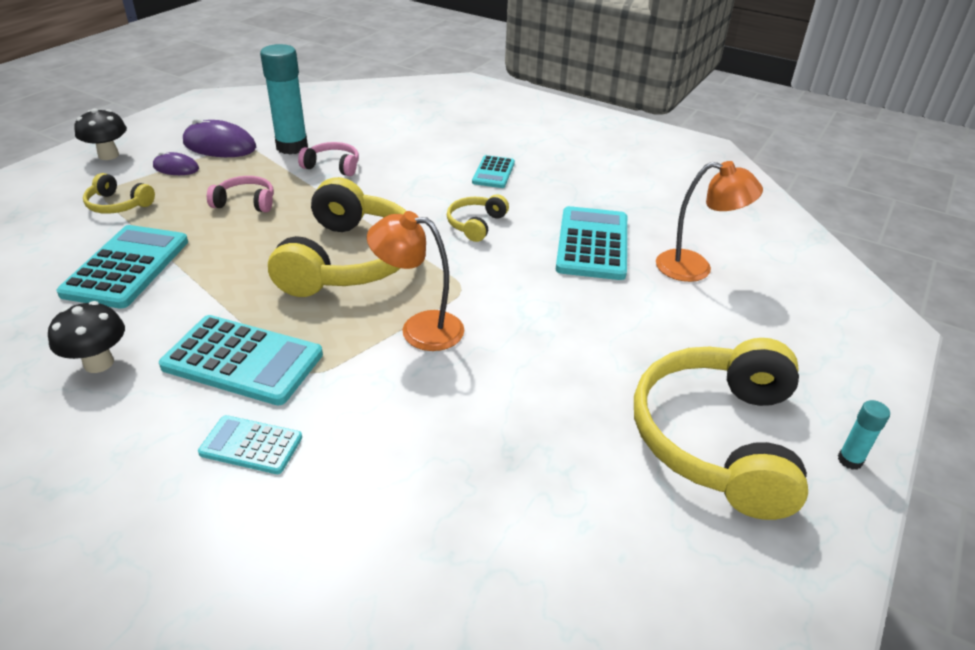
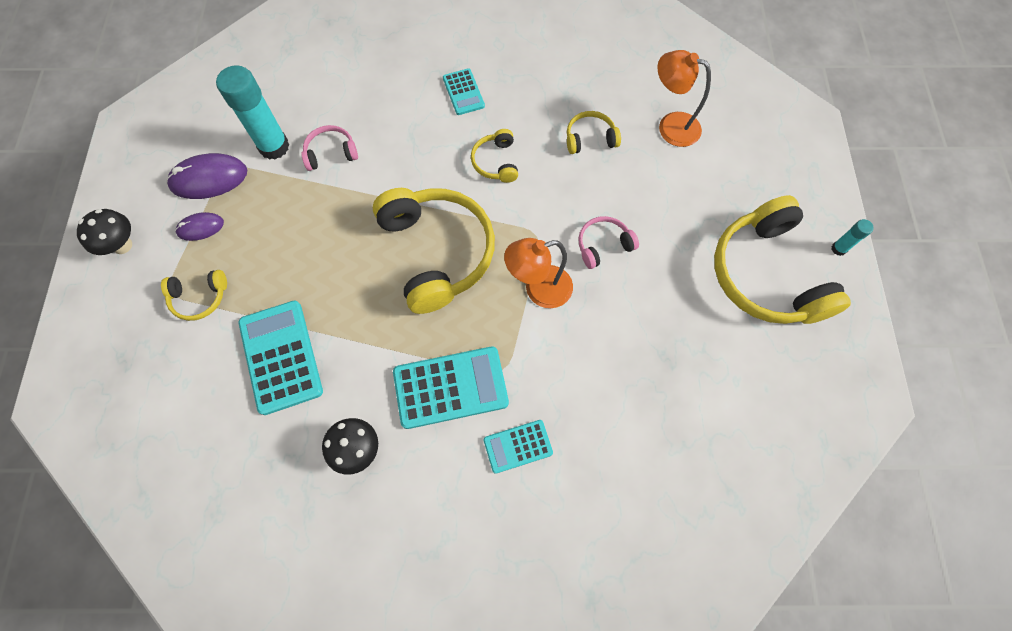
camera: 30 degrees left, 30 degrees up
(246, 202) = (301, 236): pink headphones -> pink headphones (603, 245)
(592, 244) = (590, 138): turquoise calculator -> yellow headphones
(695, 268) = (670, 126): orange lamp -> orange lamp turned 135 degrees counterclockwise

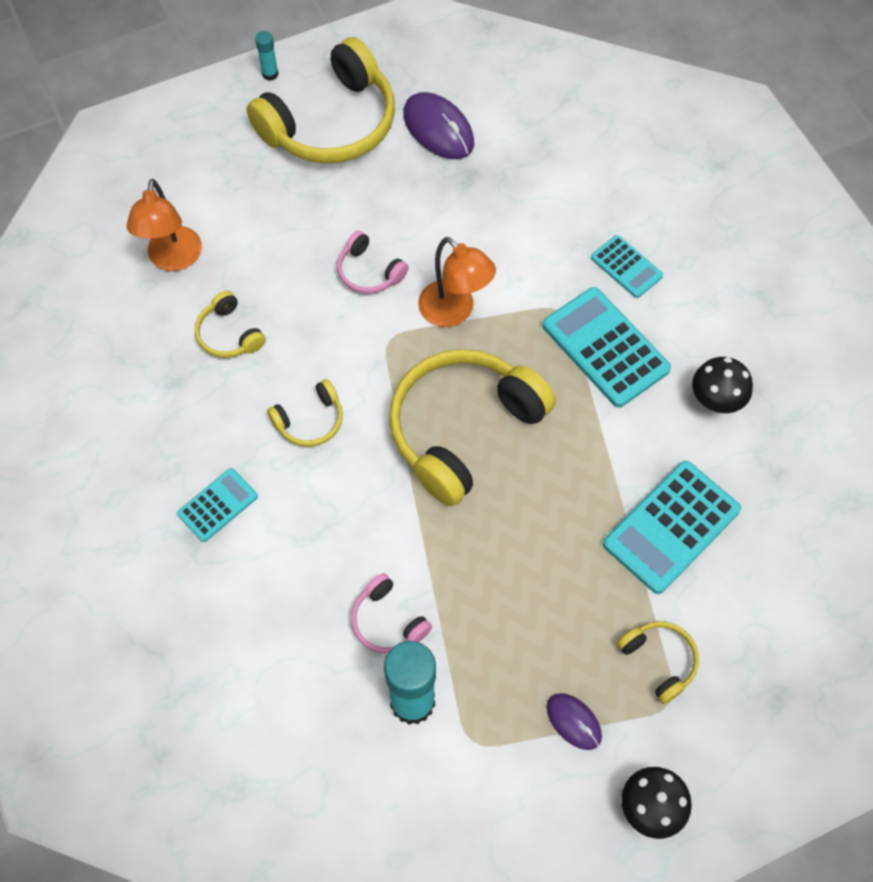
camera: 115 degrees left, 5 degrees down
(209, 179) = (501, 758): purple mouse -> purple mouse (438, 129)

